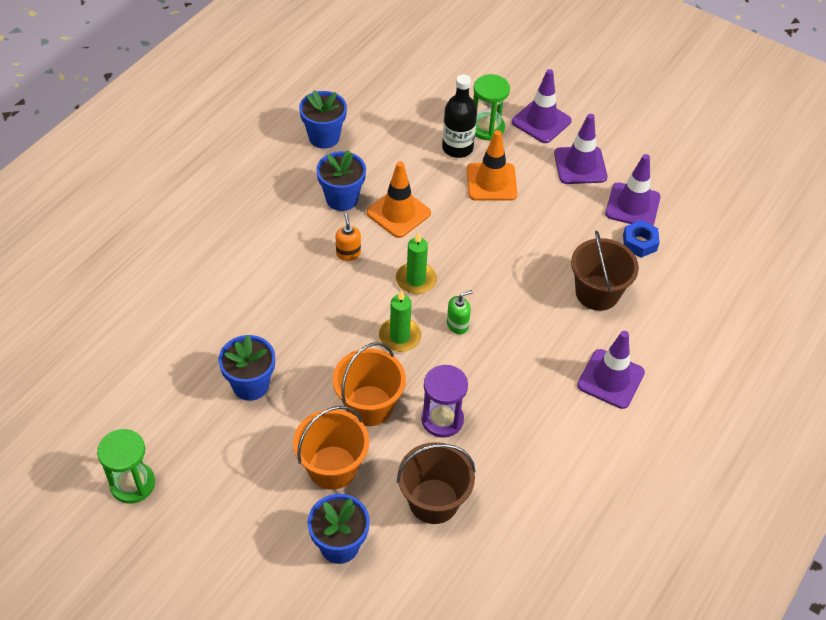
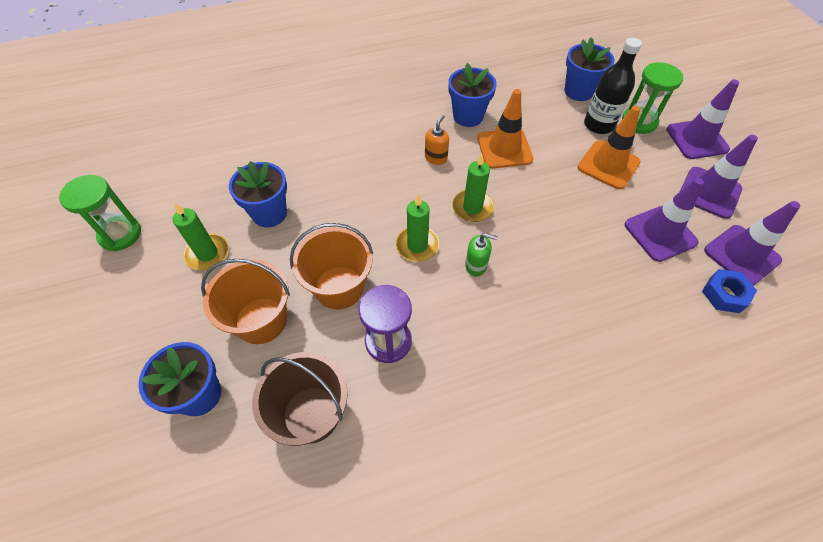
camera: 40 degrees right, 5 degrees up
(232, 449) = (207, 253): none -> green candle
(324, 137) = (494, 69): blue flower pot -> blue flower pot (578, 91)
(597, 293) = (639, 317): brown bucket -> none
(610, 379) = (588, 413): purple traffic cone -> purple traffic cone (660, 233)

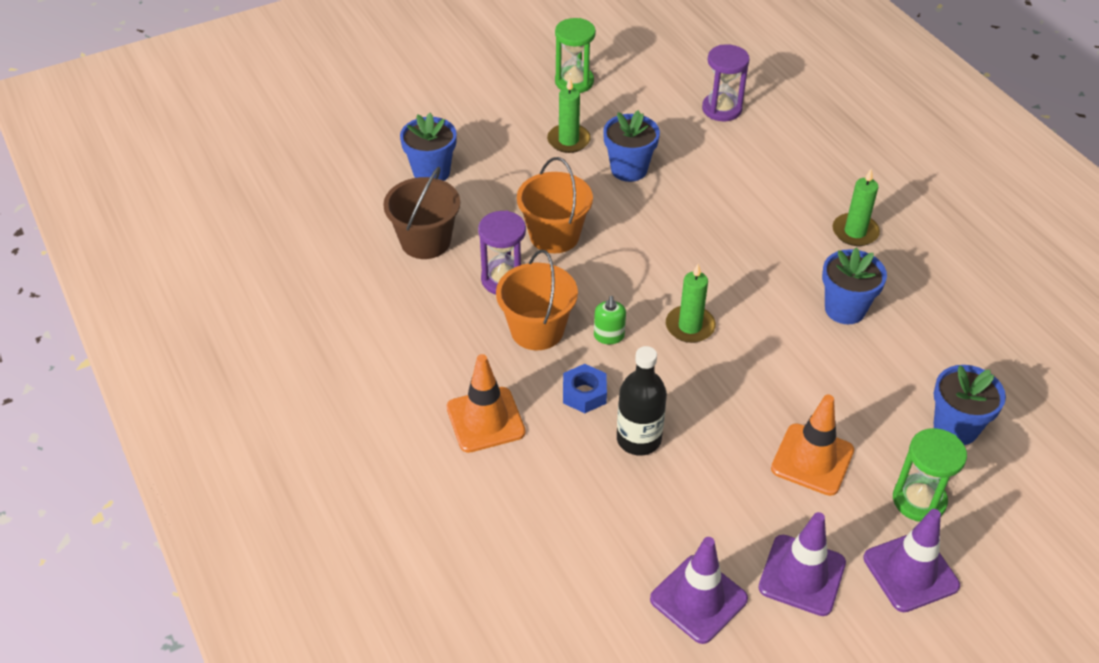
camera: 80 degrees right, 10 degrees down
(220, 136) = (722, 109): none -> purple hourglass
(261, 320) = (507, 191): orange bucket -> orange bucket (537, 330)
(417, 245) = (621, 286): green candle -> green candle (855, 232)
(436, 158) = (757, 286): orange soap dispenser -> none
(504, 149) = (799, 349): orange traffic cone -> orange traffic cone (485, 420)
(599, 125) = (890, 451): black bottle -> black bottle (638, 439)
(660, 233) = (708, 510): purple traffic cone -> none
(724, 294) = (630, 571): blue nut -> blue nut (584, 393)

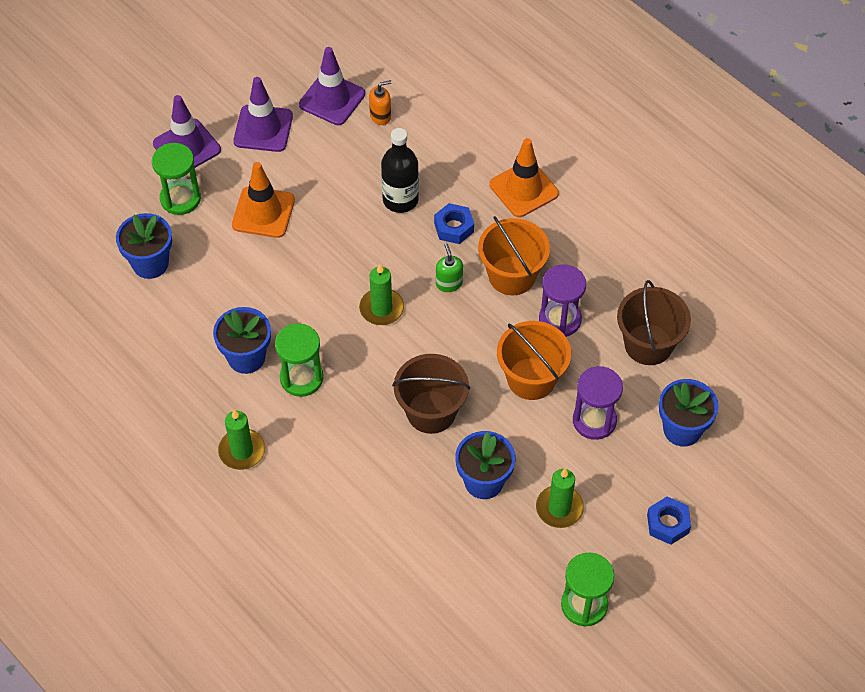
camera: 165 degrees right, 10 degrees up
(480, 115) = (668, 524): none -> blue nut
(636, 557) = (380, 116): none -> orange soap dispenser
(662, 228) = (431, 412): none -> brown bucket
(722, 109) = (404, 599): purple hourglass -> purple hourglass (594, 420)
(788, 280) = (301, 378): none -> green hourglass

